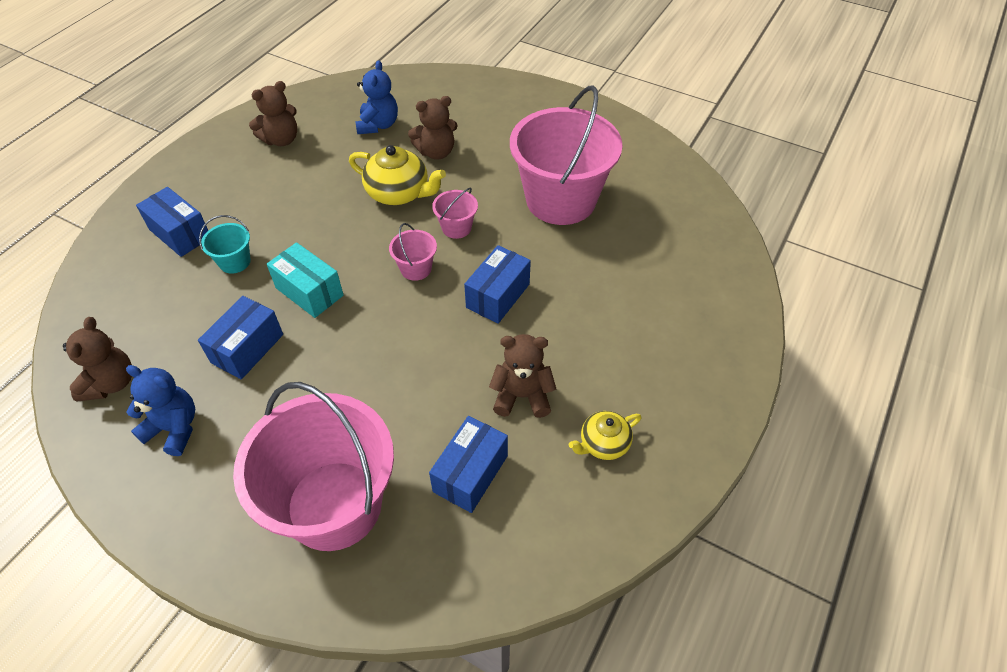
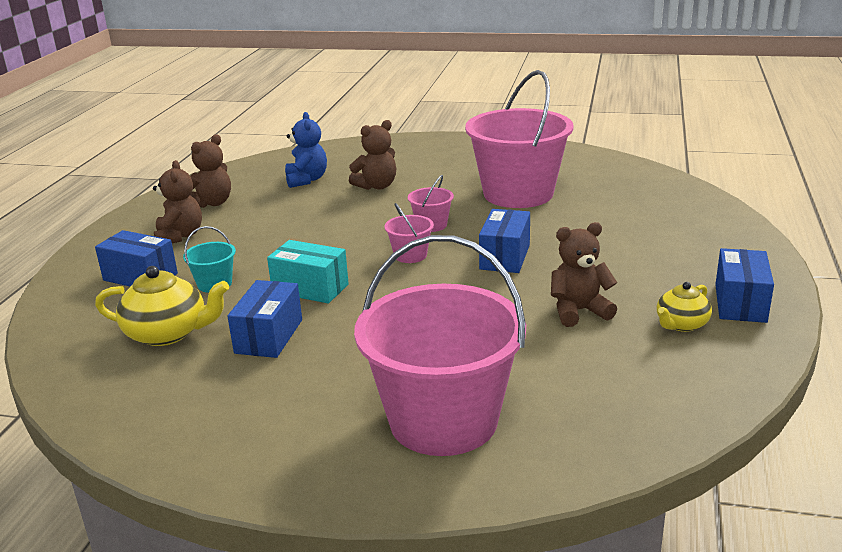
camera: 15 degrees left, 25 degrees down
(111, 383) = (125, 390): brown teddy bear -> brown teddy bear (180, 236)
(174, 428) = (222, 406): blue teddy bear -> none
(399, 193) = (358, 215): yellow teapot -> yellow teapot (168, 333)
(470, 473) = (569, 369): blue box -> blue box (740, 303)

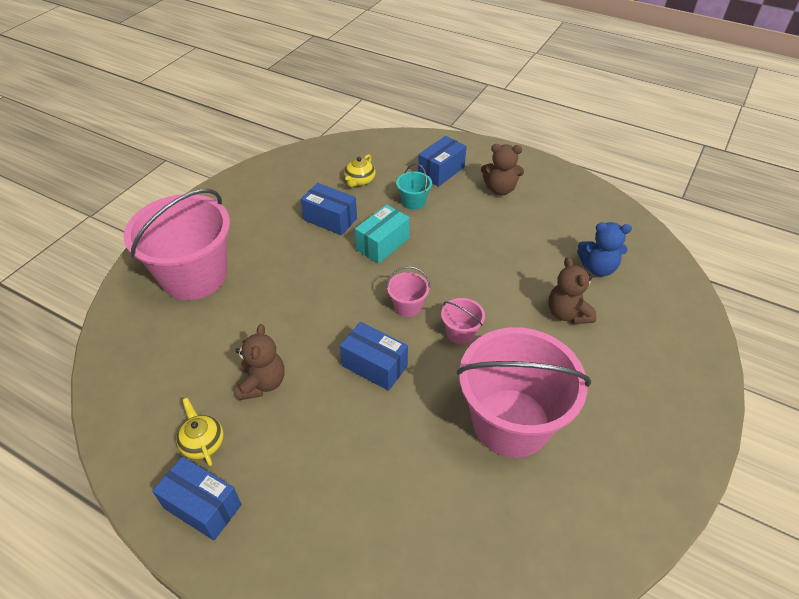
camera: 105 degrees right, 20 degrees up
(168, 333) = (359, 181): yellow teapot -> yellow teapot, size x0.61
(212, 203) = (560, 208): brown teddy bear -> none

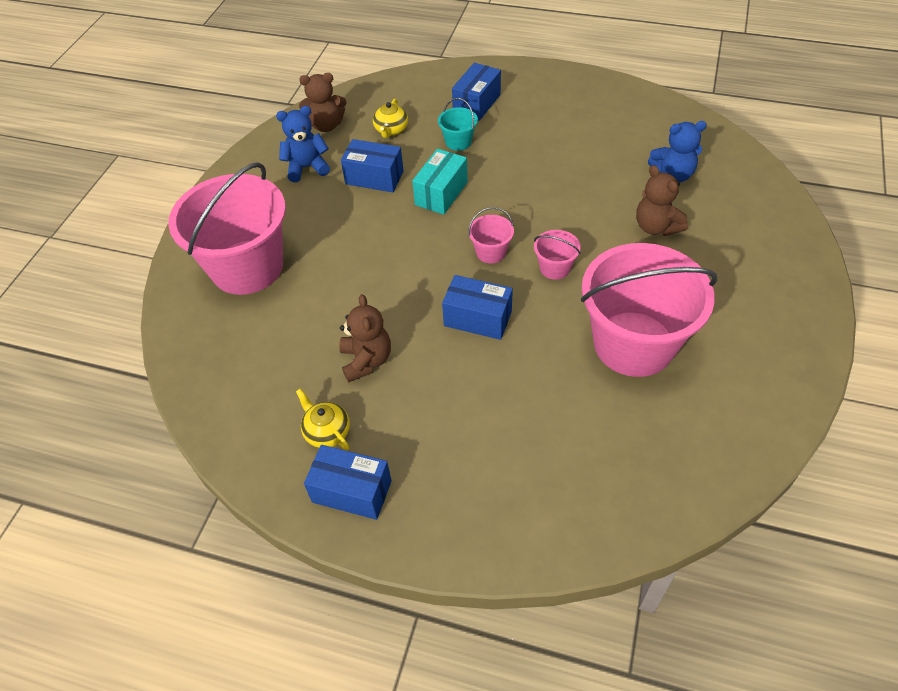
camera: 10 degrees left, 5 degrees up
(277, 200) = (307, 167): none -> blue teddy bear
(500, 189) = (546, 112): brown teddy bear -> brown teddy bear (326, 125)

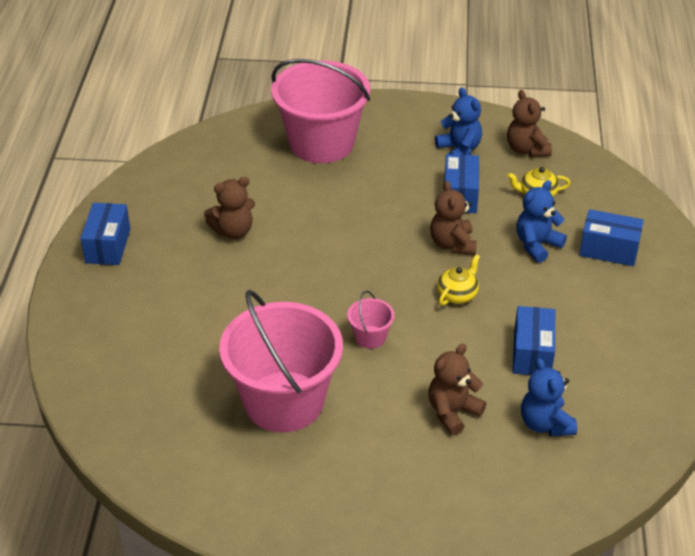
camera: 75 degrees right, 10 degrees down
(327, 431) = (160, 222): yellow teapot -> yellow teapot (457, 294)
(441, 193) = (452, 244): turquoise box -> brown teddy bear
(458, 142) = (537, 245): turquoise bucket -> blue teddy bear
(477, 318) = (293, 291): blue box -> blue box (532, 353)
(491, 252) = (379, 289): pink bucket -> none

